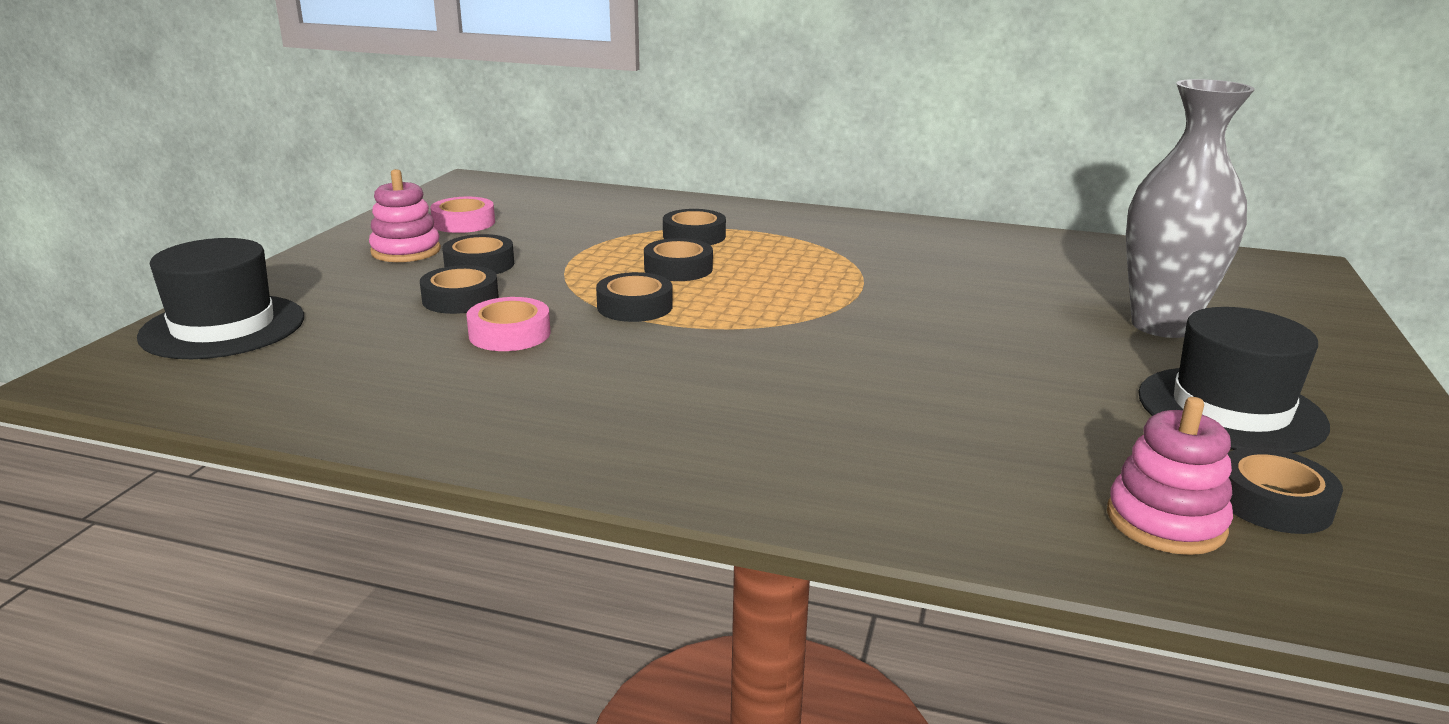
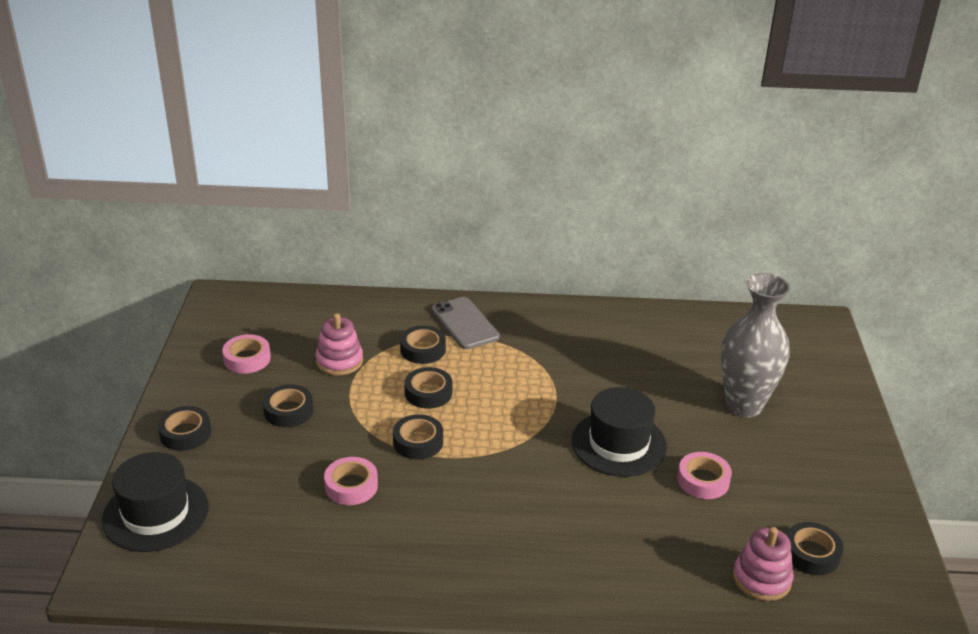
camera: 15 degrees left, 10 degrees up
(406, 251) = (226, 403): pink stacking toy -> pink stacking toy (339, 361)
(460, 299) = (298, 454): black tape -> black tape (185, 433)
(763, 222) = (465, 323): none -> grey phone
(1074, 391) = (703, 480): none -> pink tape
(1230, 410) = (787, 481): black hat -> black hat (619, 444)

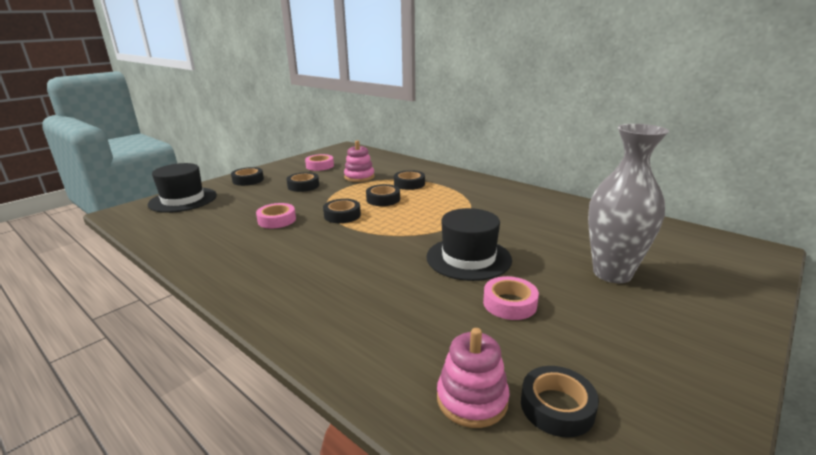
camera: 40 degrees right, 10 degrees down
(465, 323) = (450, 181): grey phone -> none

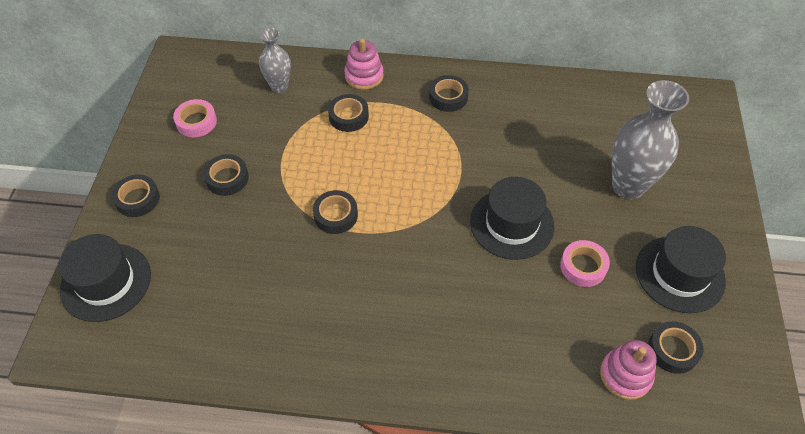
camera: 35 degrees left, 30 degrees up
(277, 220) = (274, 260): pink tape -> none
(359, 177) = (275, 127): pink stacking toy -> pink stacking toy (364, 76)
(383, 166) = (279, 87): none -> grey vase
(383, 199) = (349, 163): black tape -> black tape (448, 97)
(624, 349) = (679, 274): none -> black hat

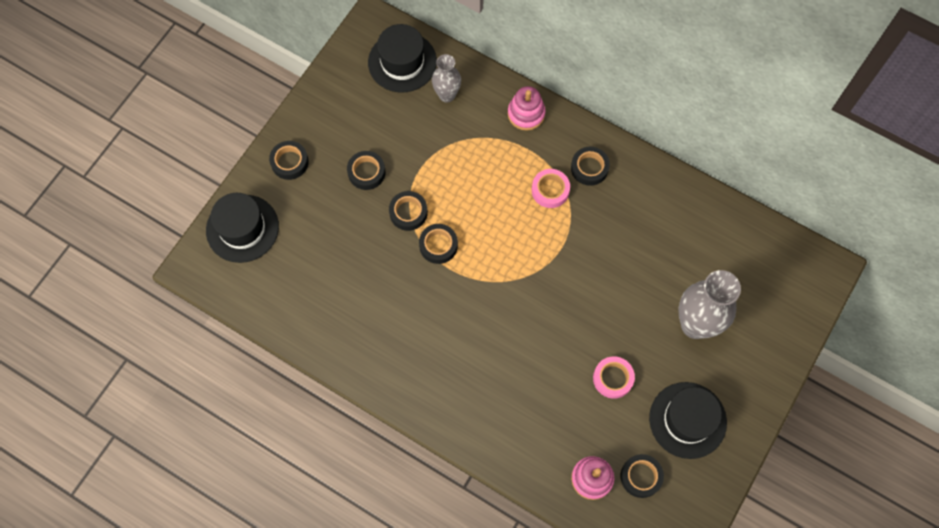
camera: 25 degrees right, 15 degrees up
(196, 122) = (362, 104): pink tape -> pink tape (550, 190)
(348, 116) = (492, 152): black tape -> black tape (408, 213)
(511, 224) = (576, 316): black hat -> black hat (402, 62)

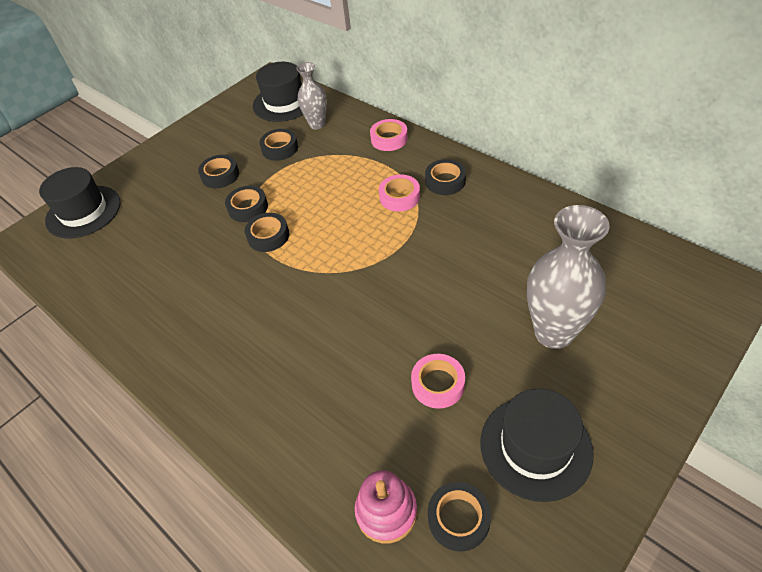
camera: 15 degrees right, 20 degrees down
(289, 162) = (153, 165): black tape -> black tape (280, 148)
(526, 114) = (389, 139): pink stacking toy -> pink tape

